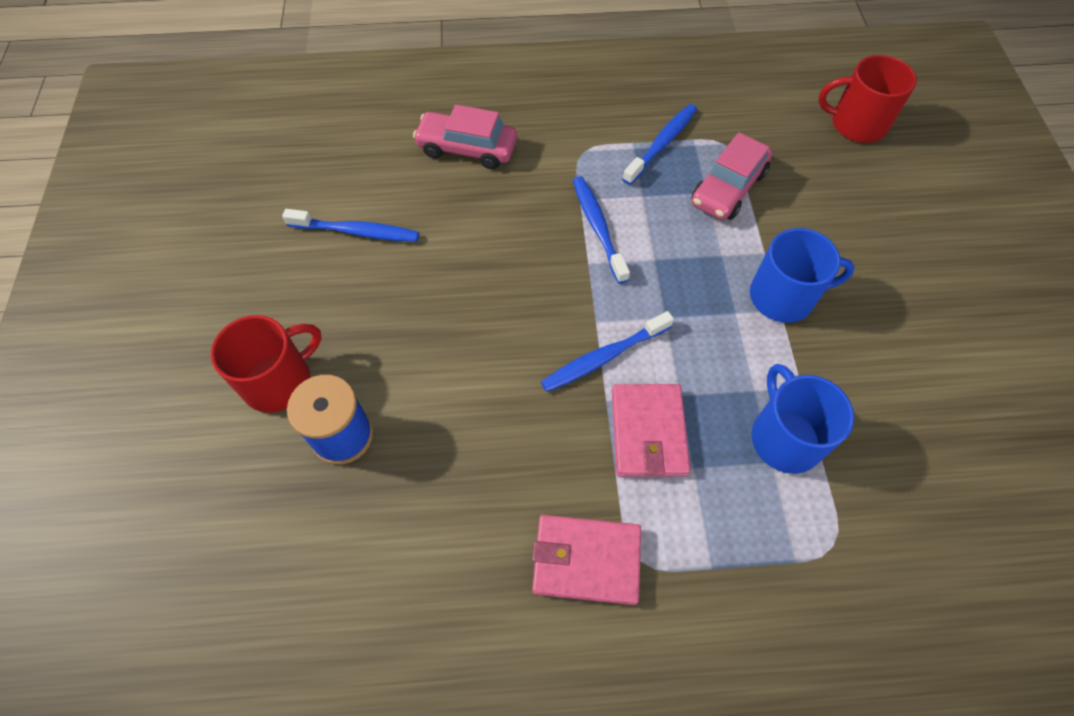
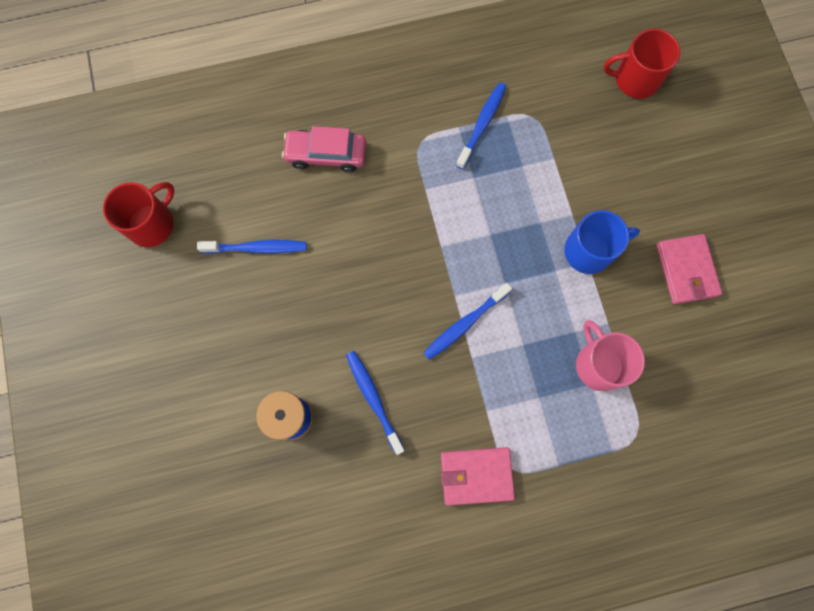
camera: 10 degrees left, 15 degrees up
(279, 381) = (233, 384): red mug -> red mug (152, 224)
(598, 228) = (443, 213): blue toothbrush -> blue toothbrush (373, 399)
(648, 432) = (505, 377): pink wallet -> pink wallet (686, 270)
(728, 188) = (539, 159): pink car -> none
(785, 438) = (599, 364): blue mug -> pink mug

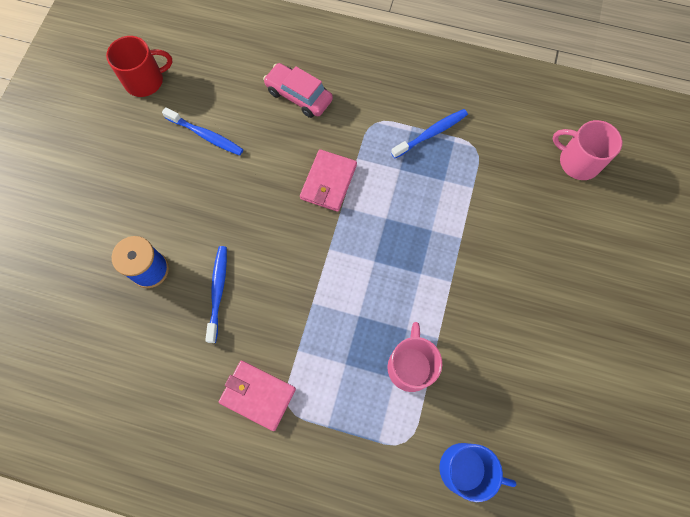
camera: 30 degrees right, 5 degrees down
(465, 324) = (323, 274): blue toothbrush -> none
(589, 251) = (457, 273): blue mug -> blue mug (465, 469)
(635, 79) = (578, 161): red mug -> pink mug
(686, 270) = (530, 333): pink wallet -> pink wallet (328, 182)

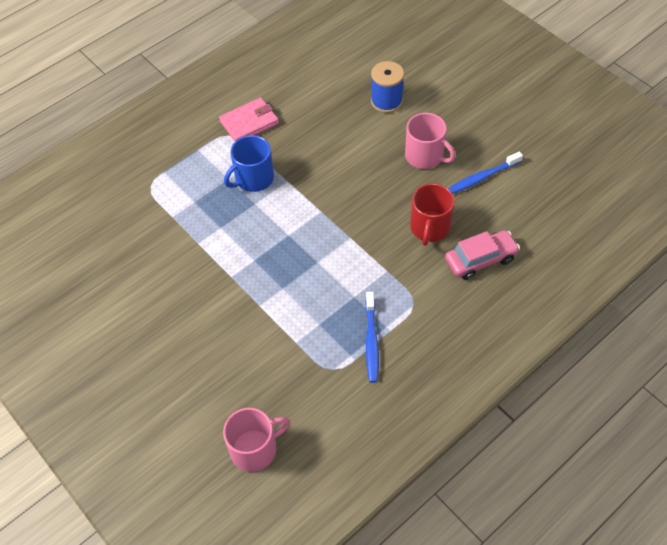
camera: 125 degrees right, 15 degrees down
(145, 80) = (566, 159): red mug -> red mug (429, 227)
(218, 291) = (340, 131): blue toothbrush -> none
(328, 182) = (378, 239): pink wallet -> none
(410, 366) = (194, 215): pink mug -> pink mug (425, 156)
(465, 469) = (104, 209): blue mug -> blue mug (253, 178)

